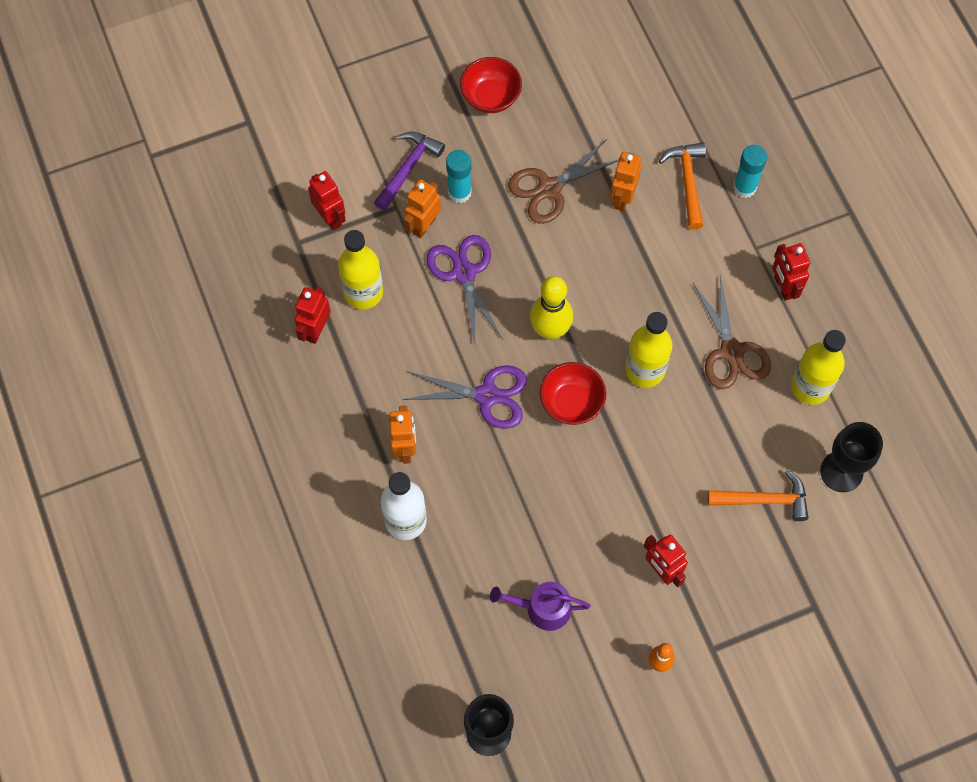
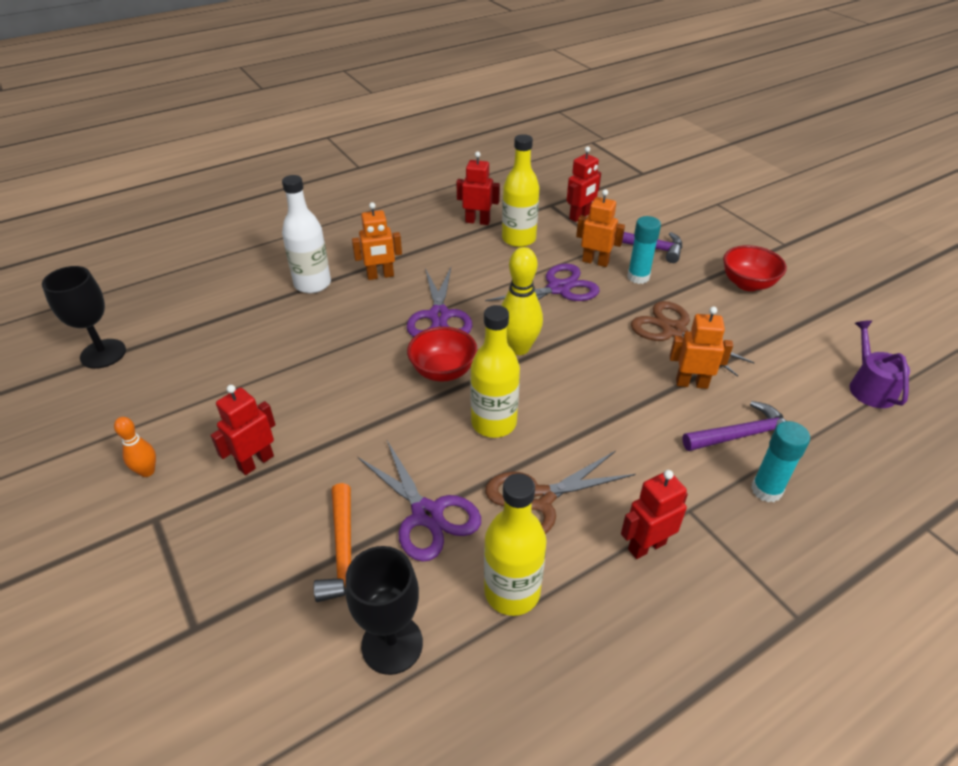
camera: 80 degrees right, 25 degrees down
(542, 608) = (222, 375): purple watering can -> purple watering can (869, 387)
(687, 182) = (742, 435): orange hammer -> purple hammer
(735, 436) = (427, 514): none -> purple scissors

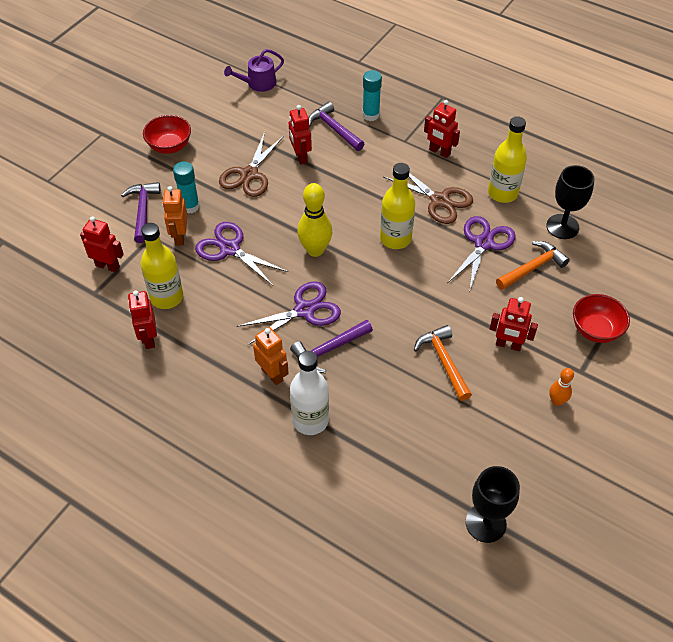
camera: 115 degrees left, 10 degrees up
(287, 395) = (444, 361): none -> orange hammer
(377, 317) = (329, 350): none -> purple hammer
(443, 371) = (364, 283): red bowl -> red bowl (595, 330)
(691, 383) = (300, 157): orange robot -> red robot

